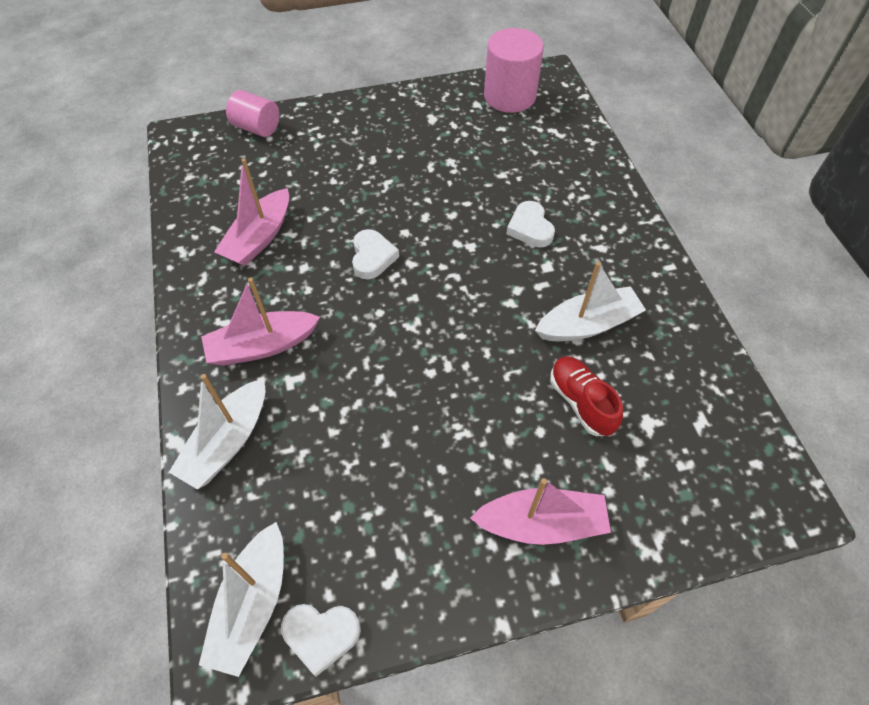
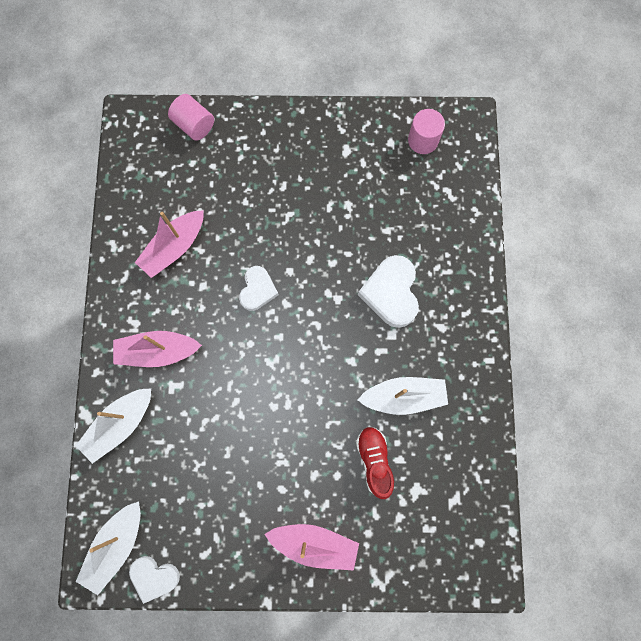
camera: 15 degrees right, 20 degrees up
(509, 96) = (423, 140): pink cylinder -> pink cylinder, size x0.64
(530, 228) = (391, 293): white heart -> white heart, size x1.57

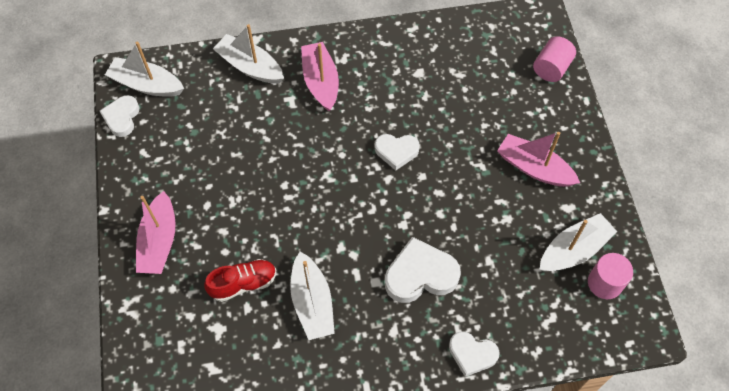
camera: 80 degrees right, 15 degrees down
(174, 248) = (422, 75): pink boat -> pink boat (534, 168)
(388, 157) = (574, 250): none -> white boat
(471, 264) = (472, 354): none -> white heart

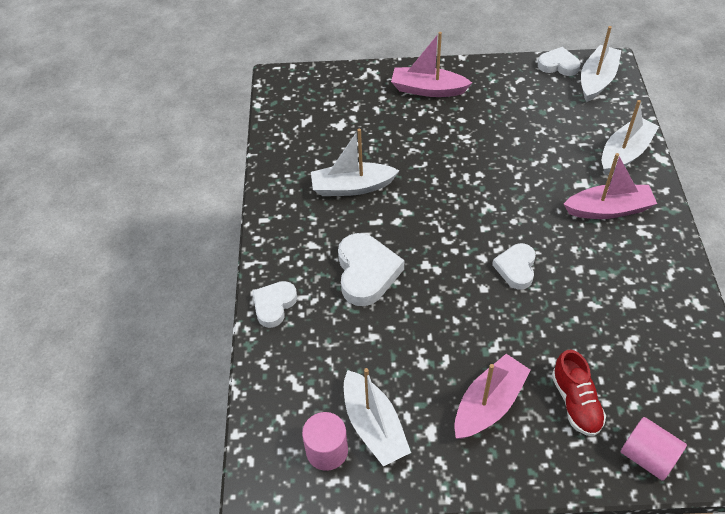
camera: 100 degrees right, 10 degrees down
(243, 284) = (379, 141): red shoe -> red shoe (575, 402)

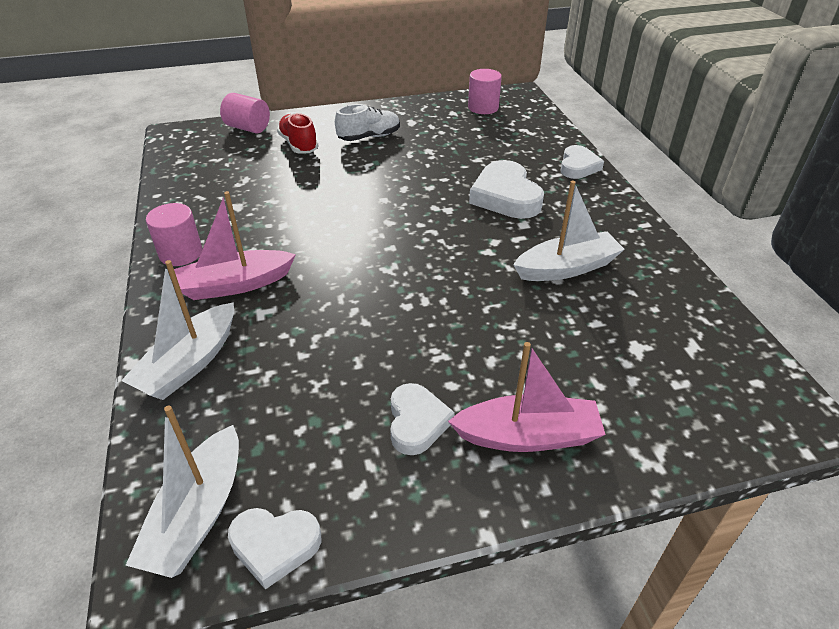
camera: 165 degrees right, 10 degrees down
(374, 426) = (454, 120): white boat -> none
(488, 404) = (369, 137): pink boat -> white shoe
(516, 268) = (351, 217): white heart -> white heart (417, 422)
(663, 248) = (181, 253): none -> pink cylinder

